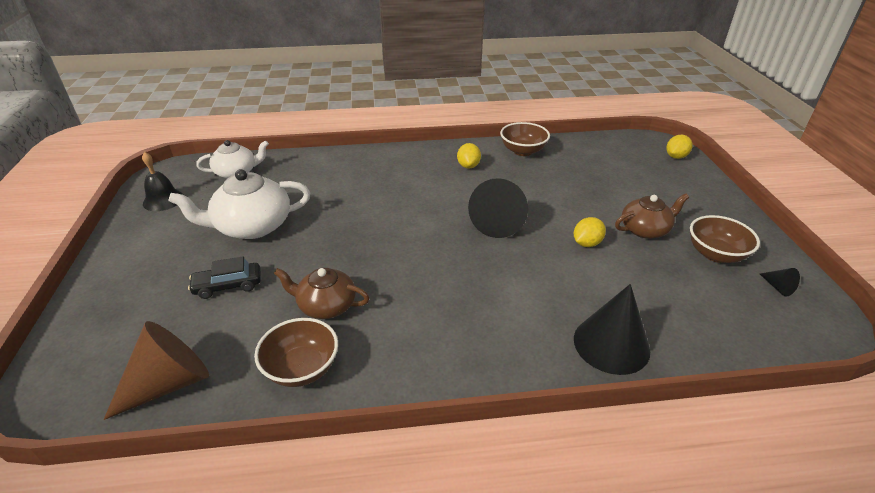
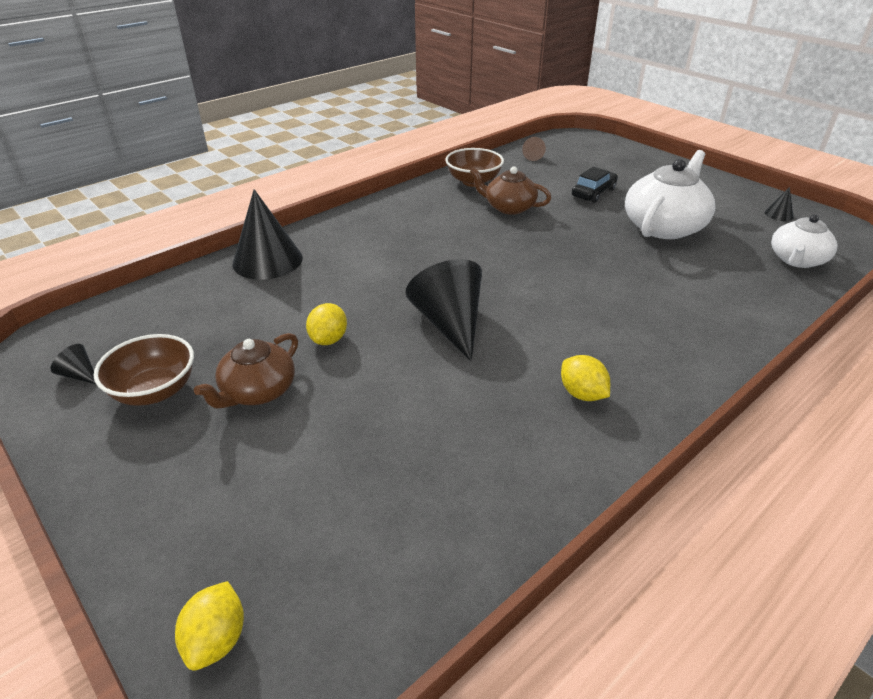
camera: 145 degrees right, 0 degrees up
(163, 200) = (779, 214): black bell -> black cone
(169, 383) = (533, 156): brown cone -> brown cone, size x0.44
(326, 305) = (509, 207): brown teapot -> brown teapot turned 135 degrees counterclockwise
(523, 151) = (540, 477): brown bowl -> none

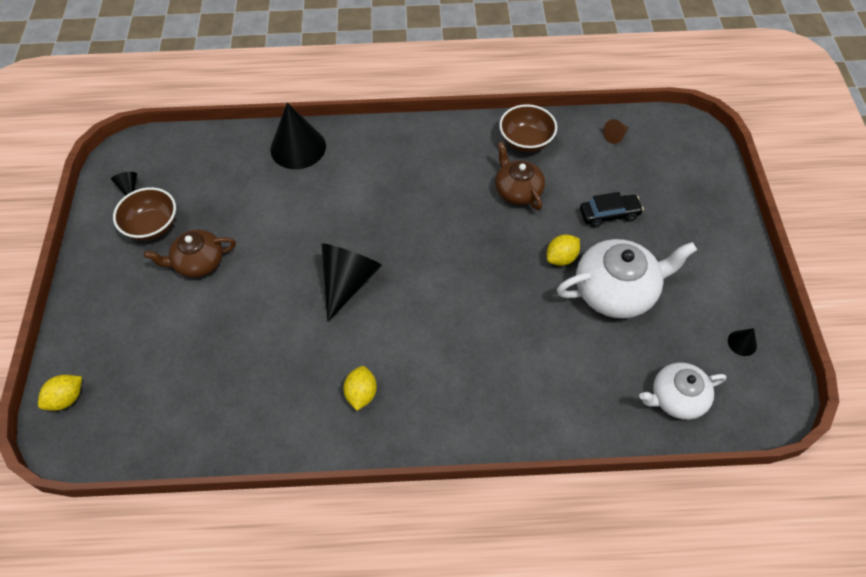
camera: 40 degrees right, 20 degrees up
(328, 339) = (268, 246): yellow lemon -> yellow lemon (561, 258)

